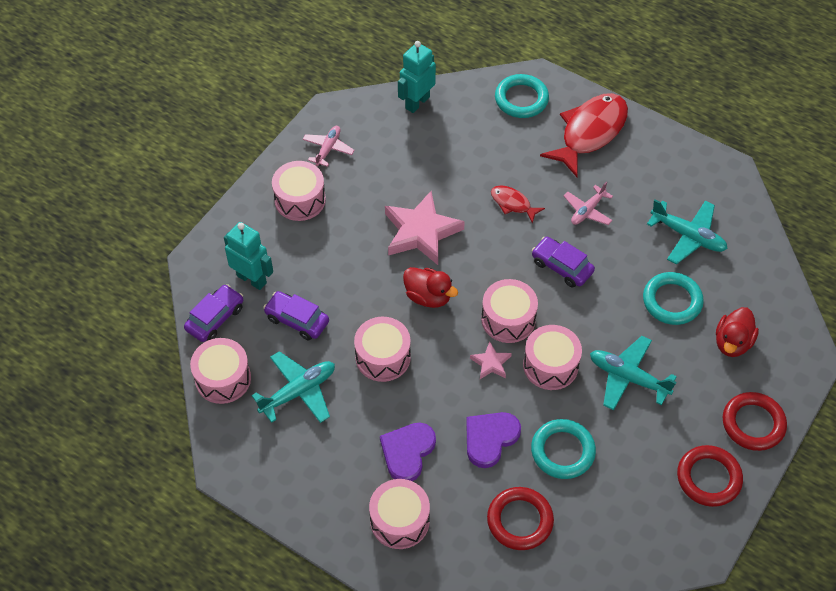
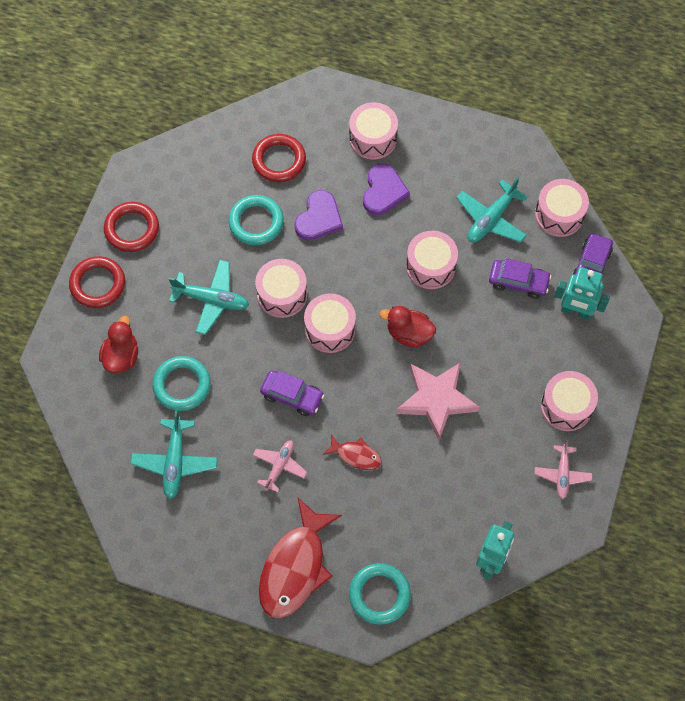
camera: 165 degrees right, 10 degrees up
(491, 363) = (335, 284): pink star -> none
(688, 236) = (175, 461): turquoise plane -> turquoise plane turned 105 degrees counterclockwise

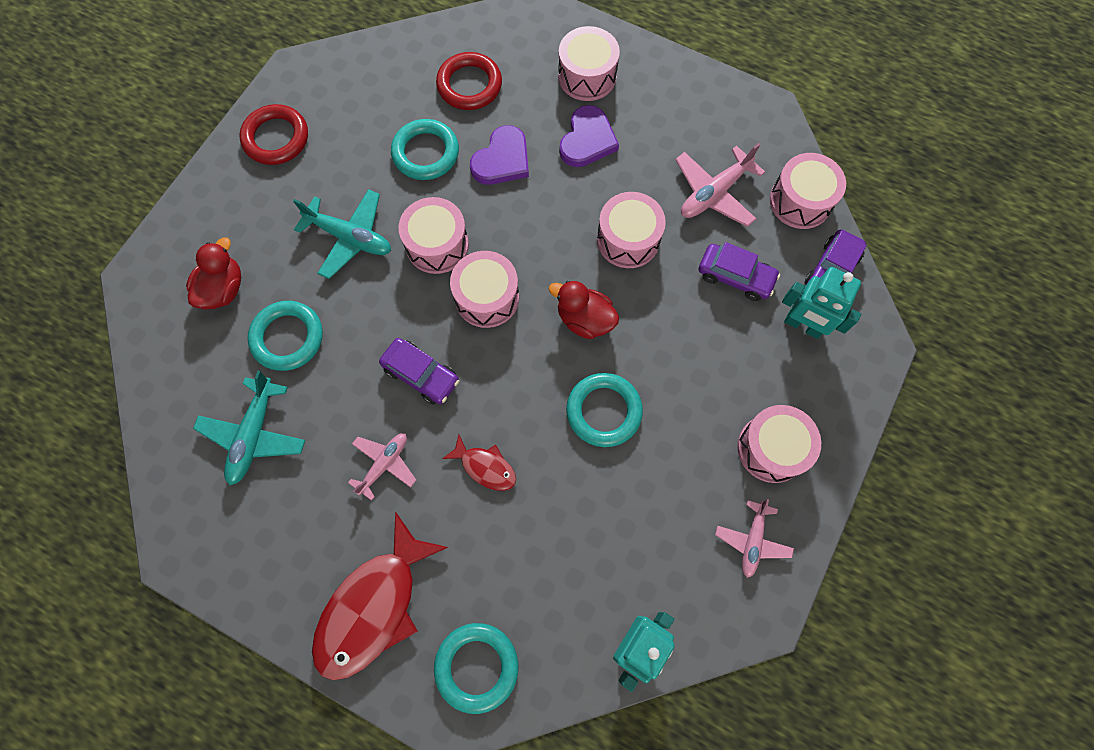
camera: 10 degrees right, 5 degrees up
(98, 284) = (218, 197): red ring -> none
(436, 400) = (603, 411): pink star -> turquoise ring
(491, 219) = (714, 193): turquoise plane -> pink plane

